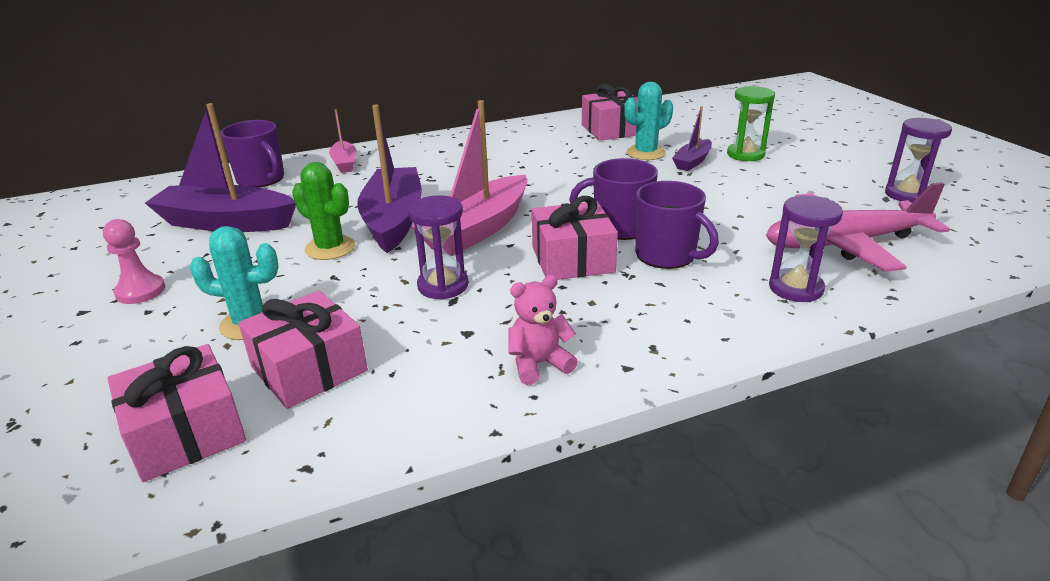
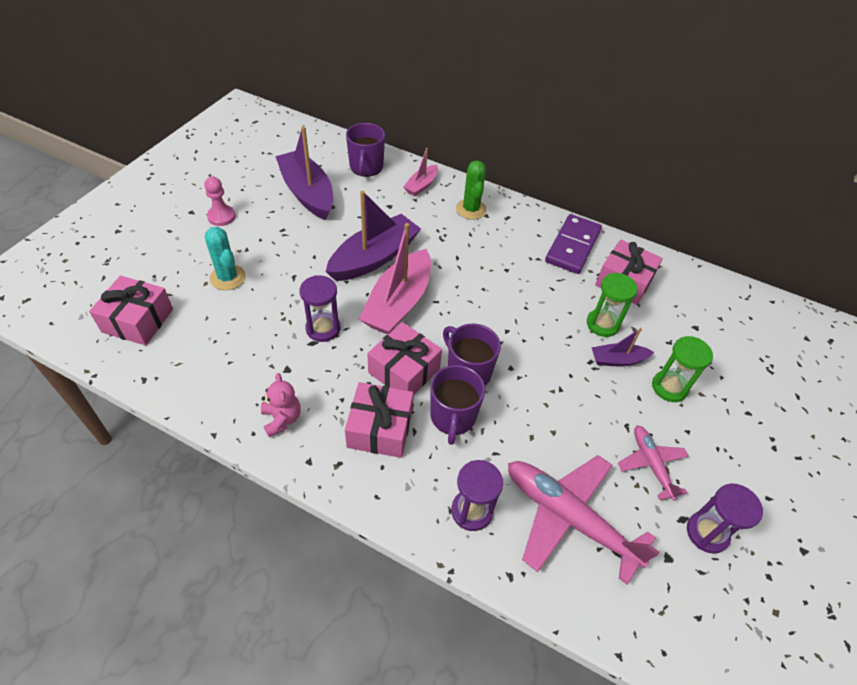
camera: 45 degrees right, 20 degrees up
(309, 369) = (209, 328): pink gift -> pink gift (380, 429)
(330, 248) = (320, 254): green cactus -> green cactus (471, 209)
(477, 229) = (398, 302): pink boat -> pink boat turned 60 degrees counterclockwise
(539, 364) = (282, 419): pink teddy bear -> pink teddy bear turned 45 degrees clockwise
(541, 132) = (572, 246): none -> purple domino
(645, 153) = (602, 324): turquoise cactus -> green hourglass
(818, 189) = (651, 464): none -> pink plane

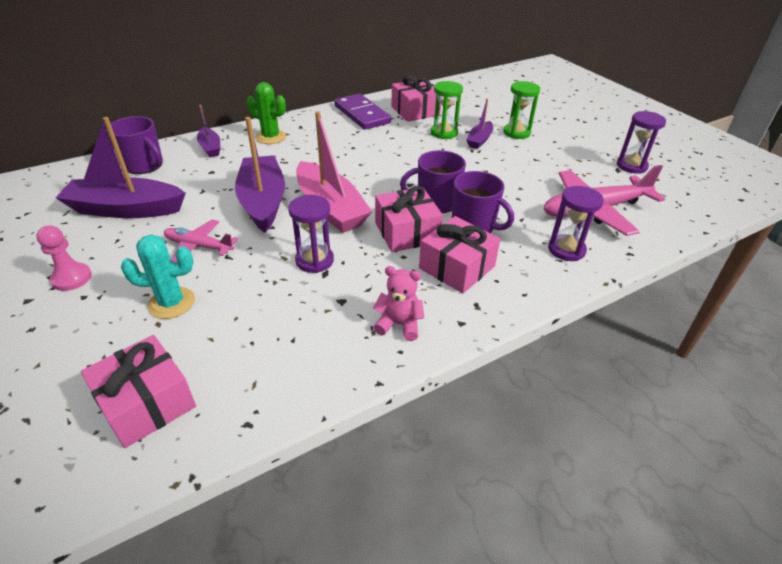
camera: 55 degrees left, 10 degrees down
(421, 185) = (210, 148): pink boat -> purple boat
(651, 464) = (571, 163): pink plane -> pink plane (199, 246)

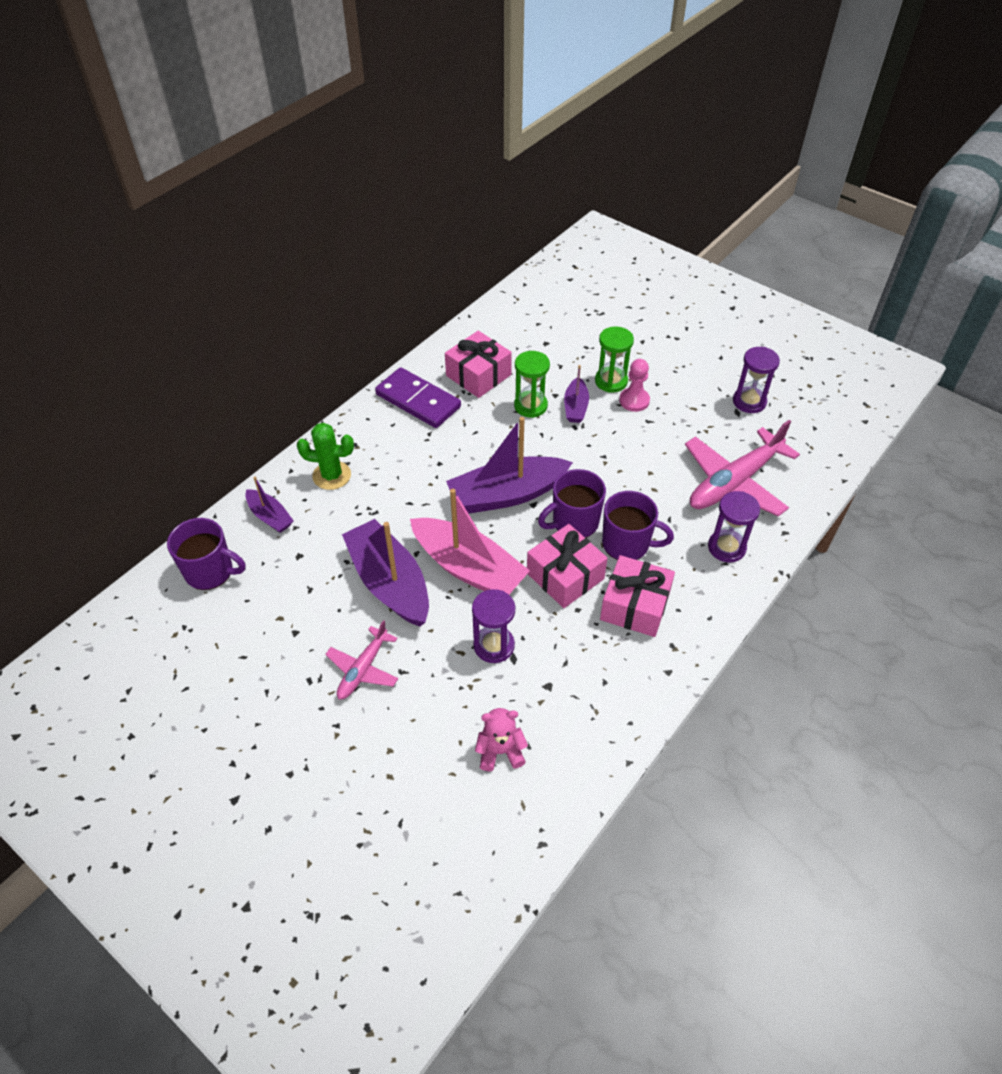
camera: 20 degrees left, 10 degrees up
(72, 278) = (258, 757): pink pawn -> pink pawn (634, 401)
(126, 209) = (242, 645): purple boat -> purple boat (507, 494)
(147, 403) = (442, 859): pink gift -> none
(171, 303) = (386, 748): turquoise cactus -> none
(199, 246) = (363, 669): pink plane -> pink plane turned 60 degrees counterclockwise
(399, 324) = (615, 694): pink teddy bear -> pink teddy bear (500, 751)

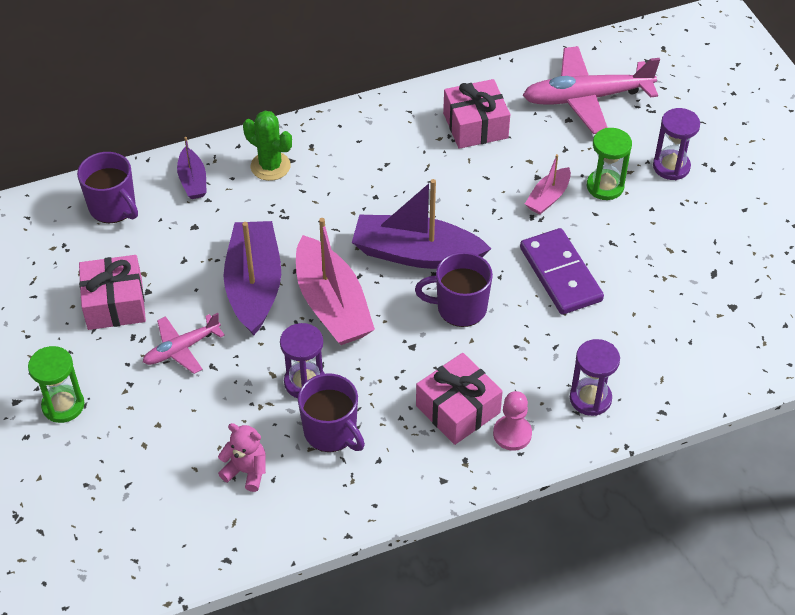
camera: 30 degrees right, 0 degrees up
(418, 401) = (398, 127): purple domino -> purple domino (560, 274)
(530, 406) = (504, 177): green hourglass -> green hourglass (63, 405)
(565, 576) = (414, 352): pink gift -> pink gift (115, 303)
(575, 407) = (548, 197): purple boat -> pink boat
(627, 544) = (495, 351): purple mug -> purple mug (331, 432)
(634, 401) = (613, 216): pink pawn -> pink pawn (512, 434)
(734, 482) = (651, 341): pink plane -> pink plane (587, 98)
(749, 402) = (736, 268): purple hourglass -> purple hourglass (671, 167)

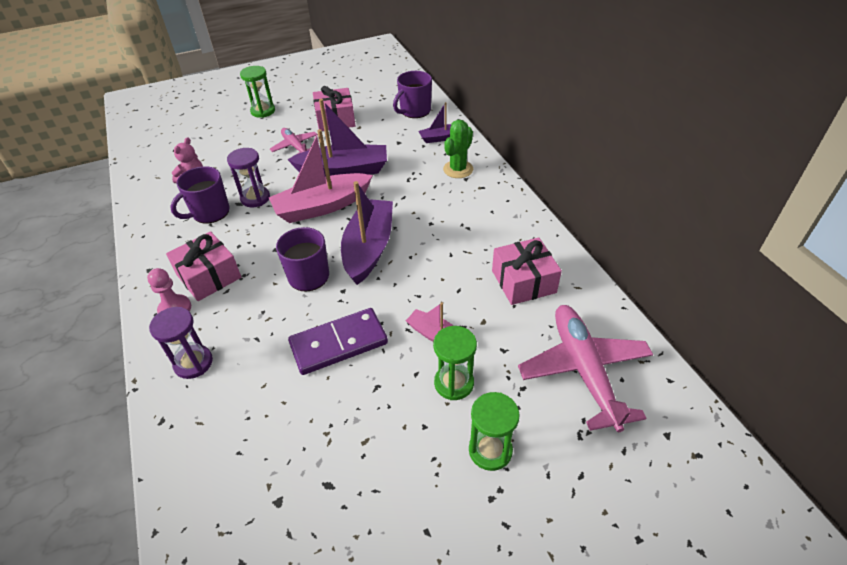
camera: 90 degrees right, 5 degrees down
(671, 167) = (490, 450): purple hourglass -> green hourglass

